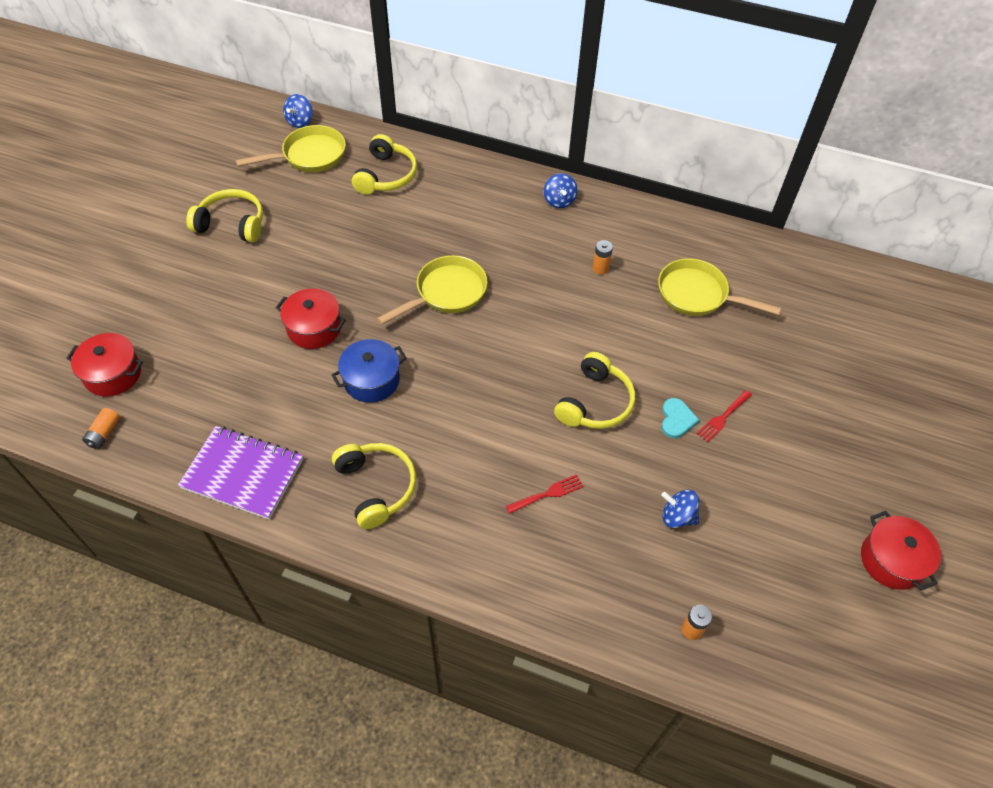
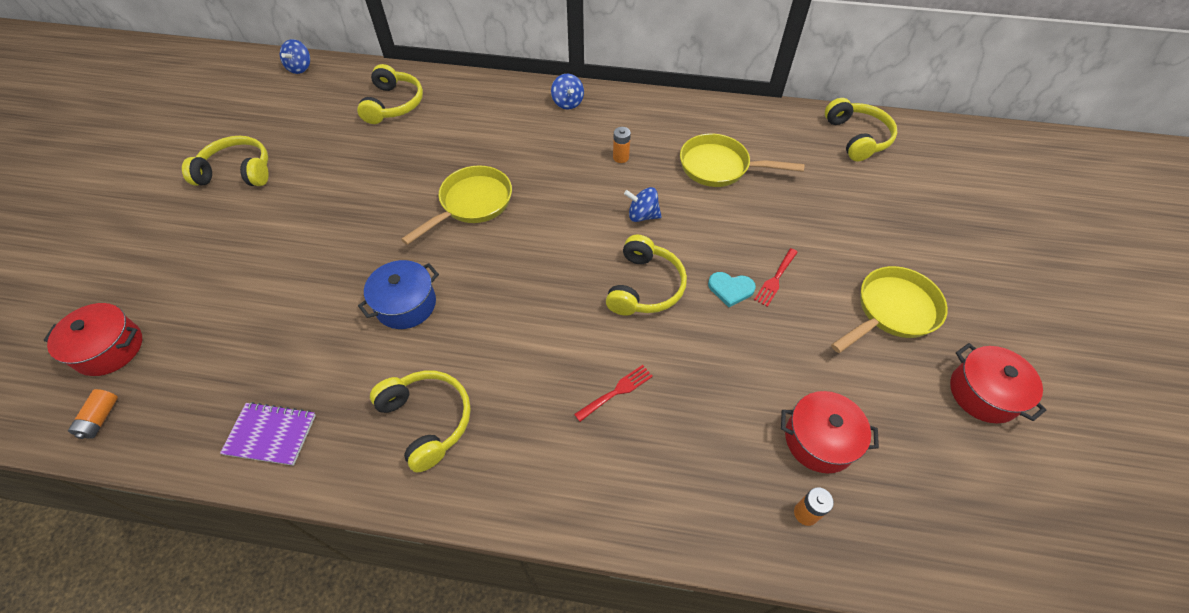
camera: 10 degrees left, 0 degrees up
(243, 474) = (271, 435): purple notebook -> purple notebook, size x0.65
(309, 156) = (313, 97): yellow pan -> yellow pan (892, 311)
(314, 328) = (336, 261): red pot -> red pot (819, 440)
(676, 419) = (730, 289): turquoise heart -> turquoise heart turned 105 degrees clockwise
(677, 516) = (757, 390): blue spinning top -> blue spinning top (642, 215)
(849, 286) = (857, 138): none -> yellow headphones

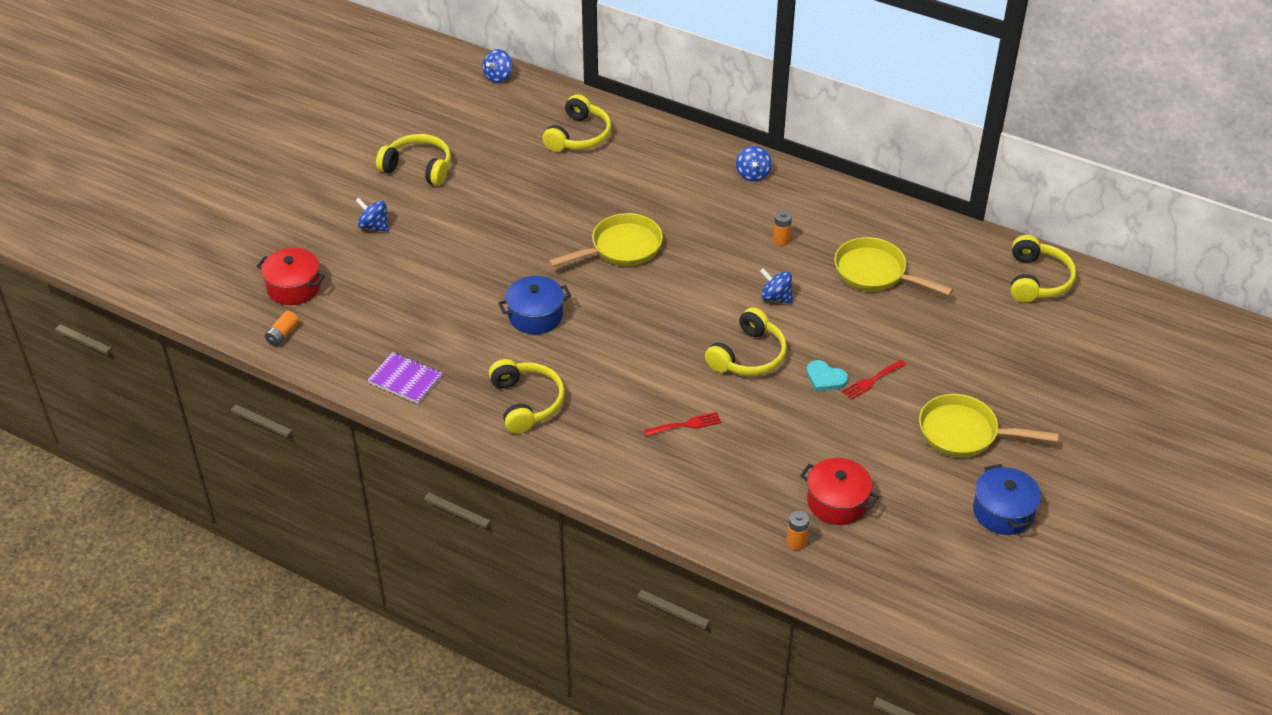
camera: 20 degrees right, 10 degrees down
(198, 247) = (374, 226): none -> blue spinning top
(892, 311) = (964, 433): yellow pan -> yellow pan turned 150 degrees counterclockwise
(983, 393) = (1003, 512): red pot -> blue pot

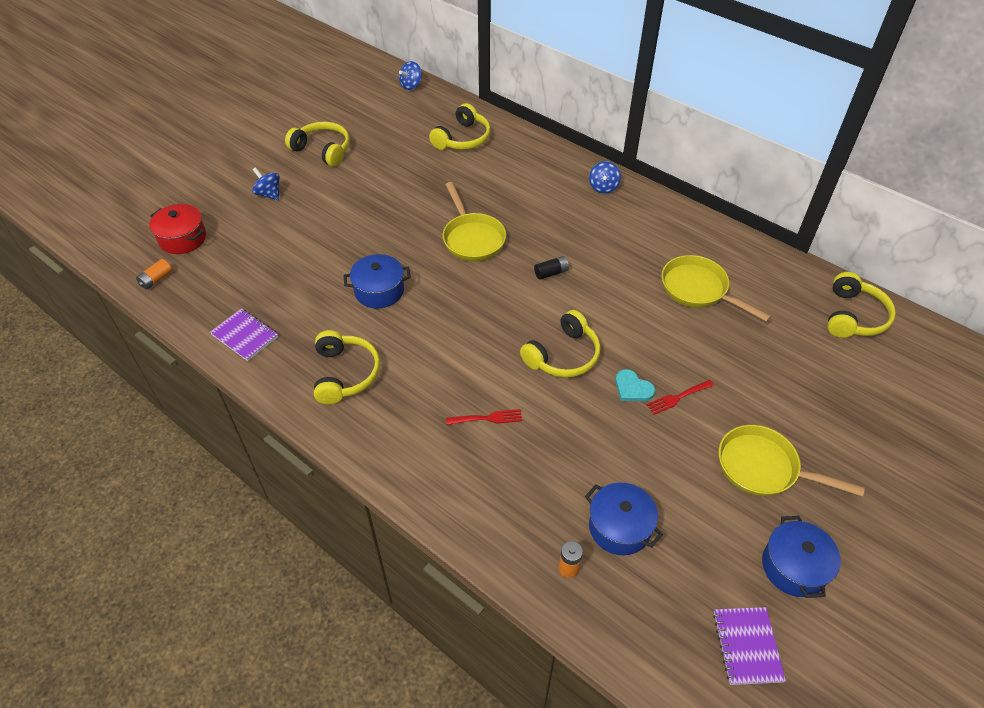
camera: 10 degrees right, 5 degrees up
(621, 248) = (472, 238): yellow pan -> yellow pan turned 90 degrees clockwise
(716, 274) = (551, 273): none -> black battery
(776, 297) = (601, 301): blue spinning top -> none
(781, 240) = (616, 249): orange battery -> none
(837, 502) = (619, 527): red pot -> blue pot
(969, 579) = (747, 646): none -> purple notebook

